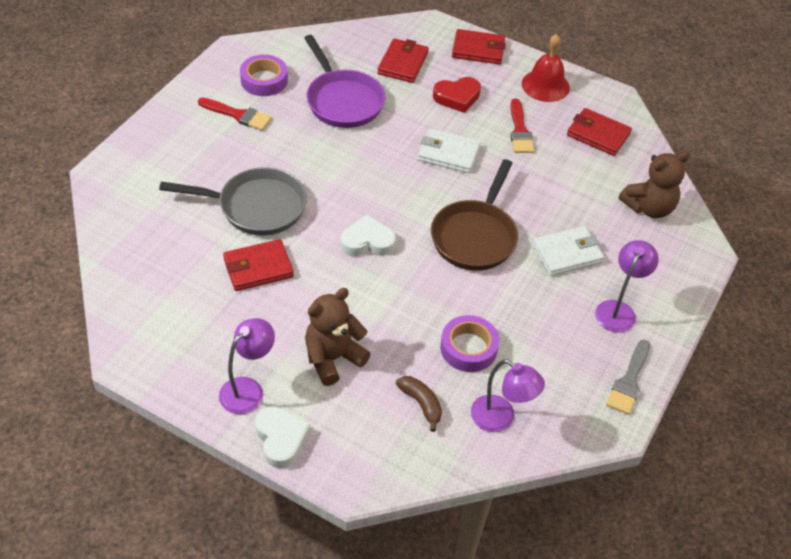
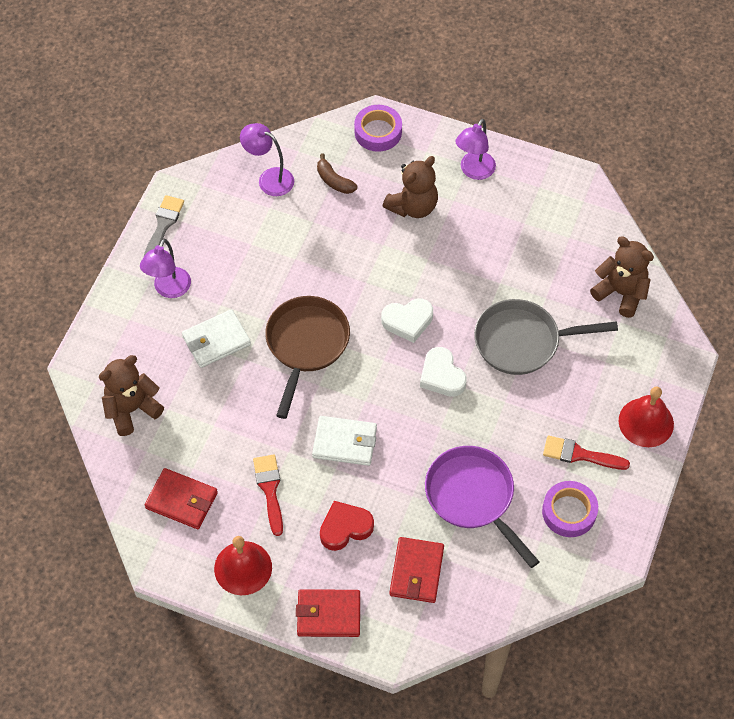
camera: 175 degrees right, 10 degrees up
(137, 234) = (621, 293): none -> brown teddy bear
(167, 128) = (646, 422): none -> red bell
(258, 268) = (500, 277): red wallet -> none
(281, 439) = (437, 139): white heart -> white heart (442, 376)
(468, 348) = (301, 233): purple tape -> purple tape (378, 132)

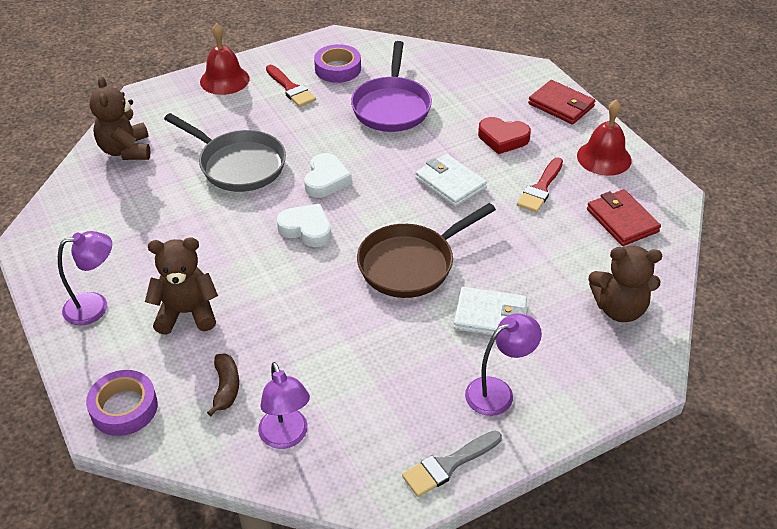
camera: 140 degrees left, 15 degrees down
(416, 571) = (475, 94): red wallet -> none

